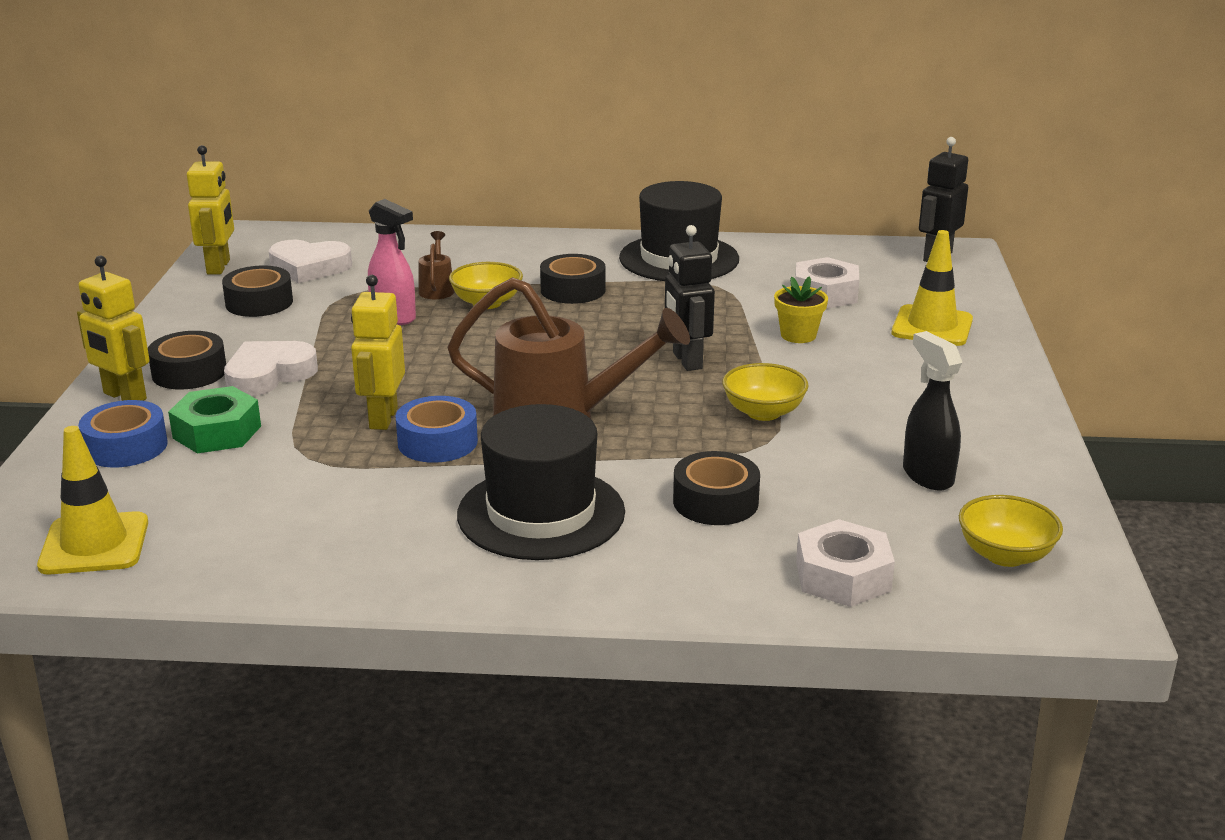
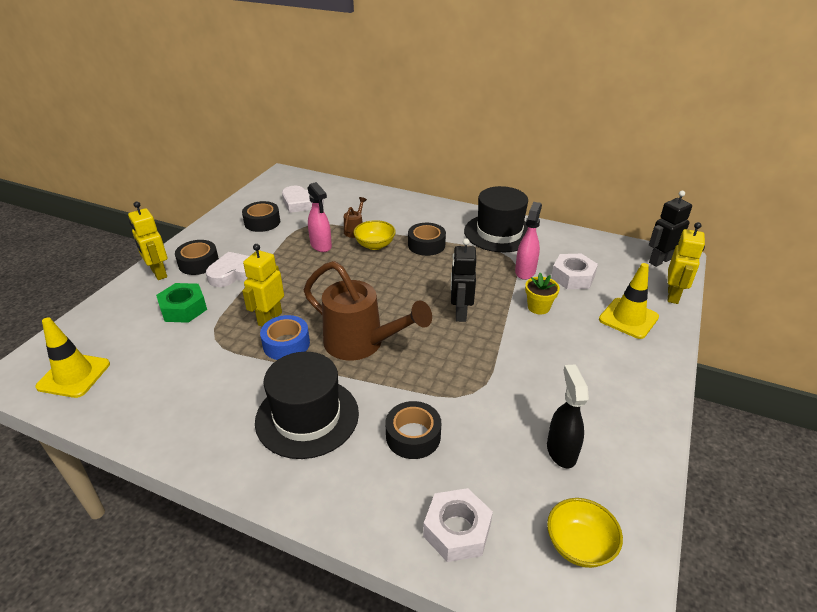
camera: 20 degrees right, 10 degrees up
(126, 447) = (135, 308): blue tape -> none
(219, 267) = (259, 195): yellow robot -> yellow robot (673, 296)
(751, 298) = (525, 271): none -> pink spray bottle
(763, 412) = (483, 366): yellow bowl -> none

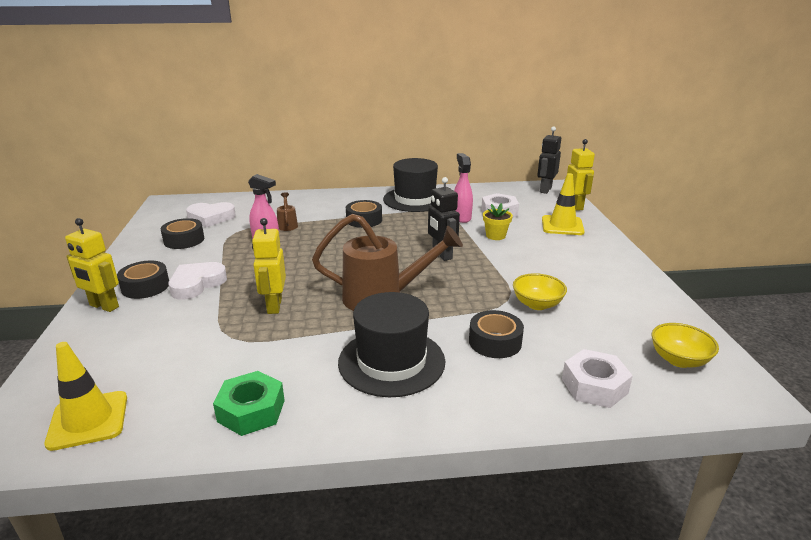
camera: 30 degrees left, 10 degrees down
(183, 308) = (168, 325): green nut -> green nut (251, 411)
(286, 344) = (312, 318): blue tape -> none
(375, 245) = (318, 230): yellow bowl -> yellow bowl (537, 304)
(561, 451) = (606, 312): black spray bottle -> none

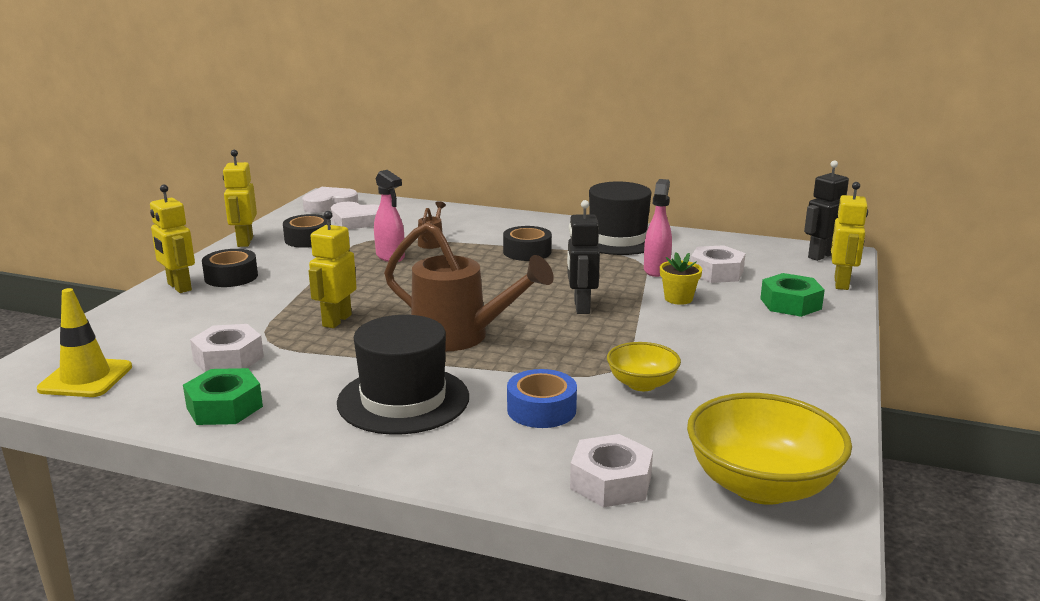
camera: 25 degrees right, 5 degrees down
(129, 252) = (244, 242): none -> yellow robot
(197, 284) = (281, 284): white heart -> white heart (329, 205)
(212, 363) = (228, 359): none -> white nut
(495, 342) = (541, 409): black tape -> blue tape
(562, 226) = (790, 304): yellow traffic cone -> green nut
(679, 360) = (761, 486): yellow bowl -> yellow bowl, size x1.78

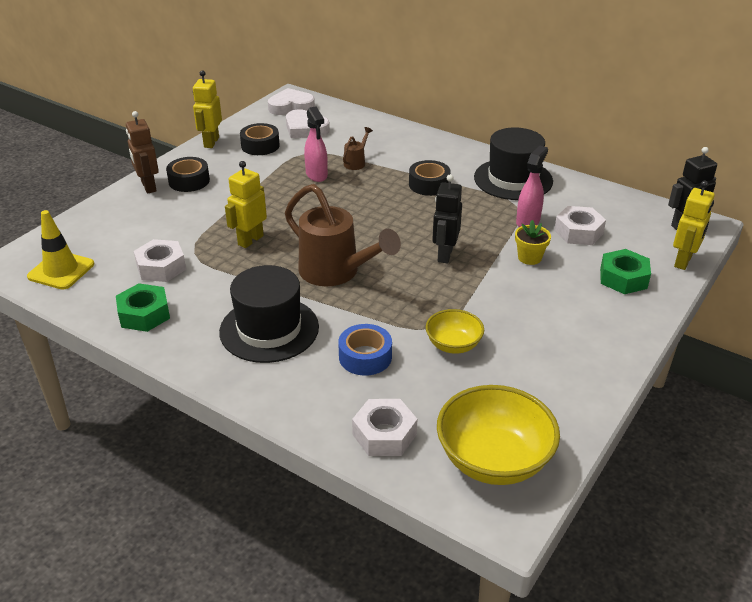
camera: 15 degrees right, 15 degrees up
(179, 287) = (148, 187): yellow robot -> brown robot

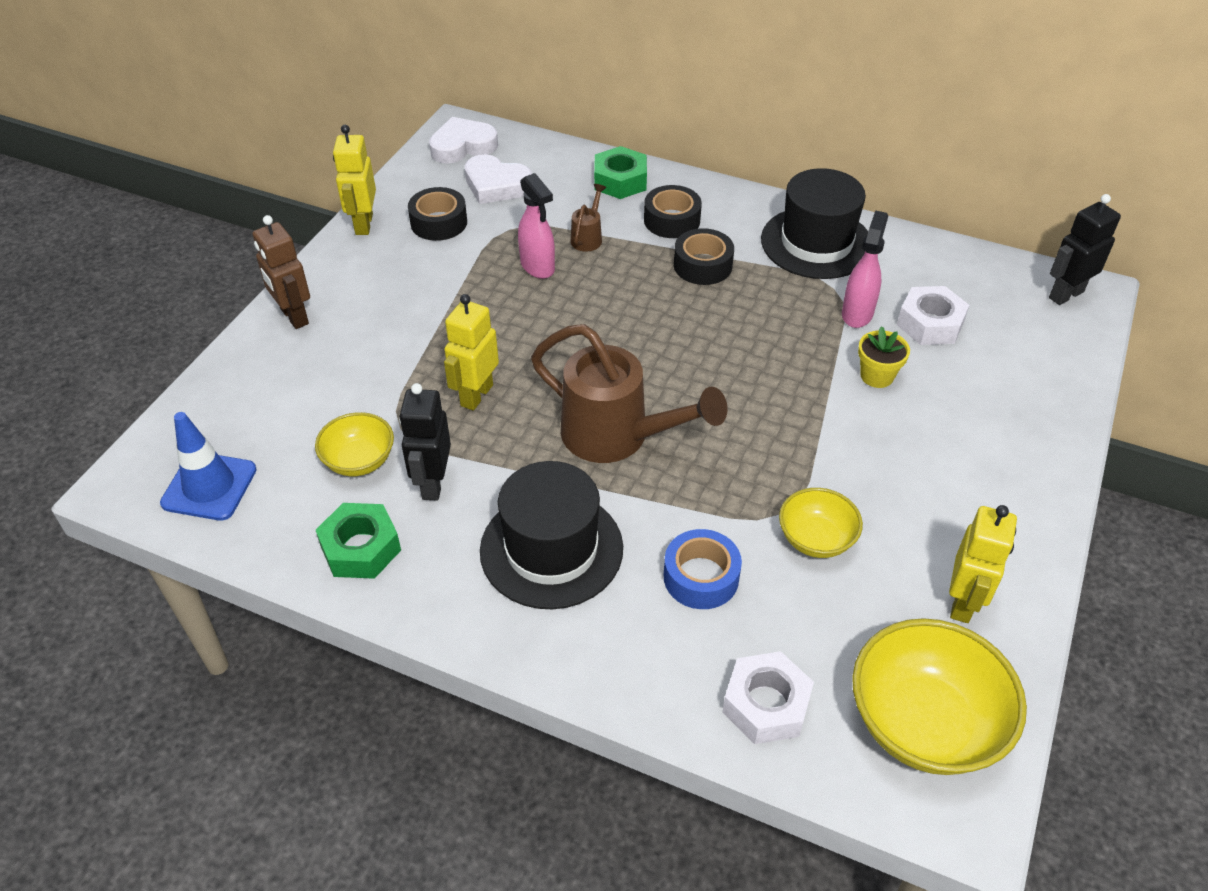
camera: 10 degrees left, 10 degrees up
(61, 270) = (209, 486): yellow traffic cone -> blue traffic cone
(161, 267) = (359, 461): white nut -> yellow bowl
(189, 181) = (352, 299): black tape -> black tape (672, 220)
(444, 255) = (759, 386): black robot -> black robot (433, 483)
(623, 278) = (1010, 395): green nut -> green nut (620, 181)
(683, 261) = (1080, 356): yellow robot -> yellow robot (963, 603)

